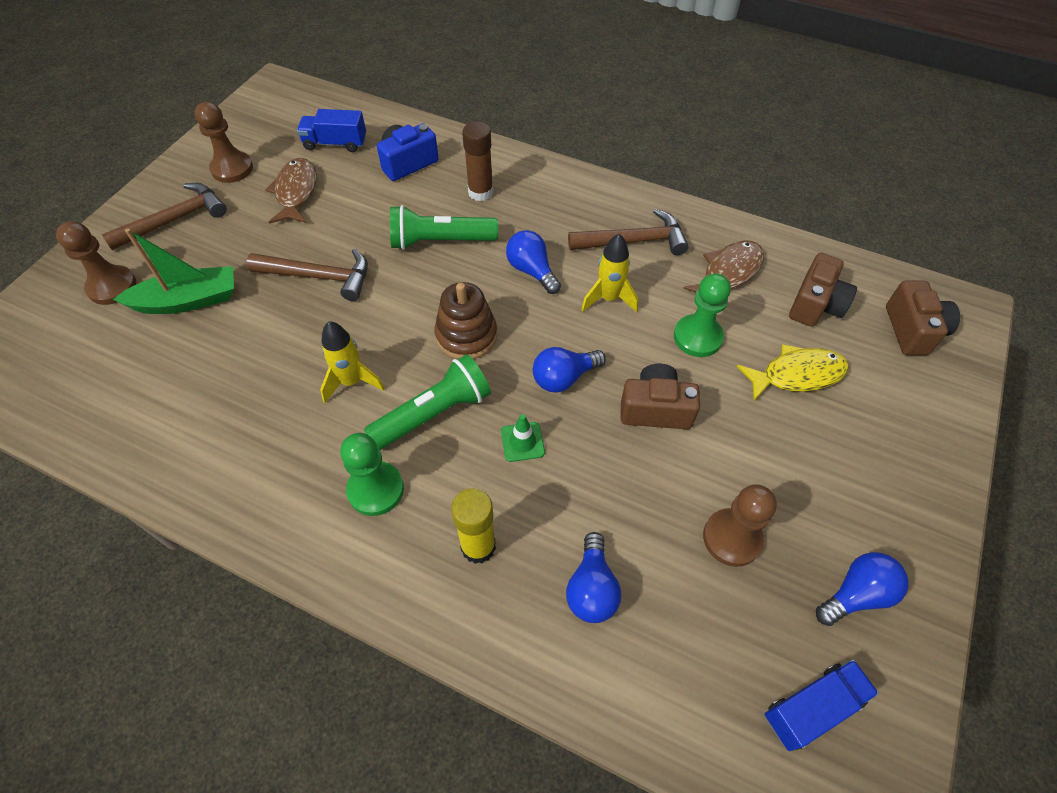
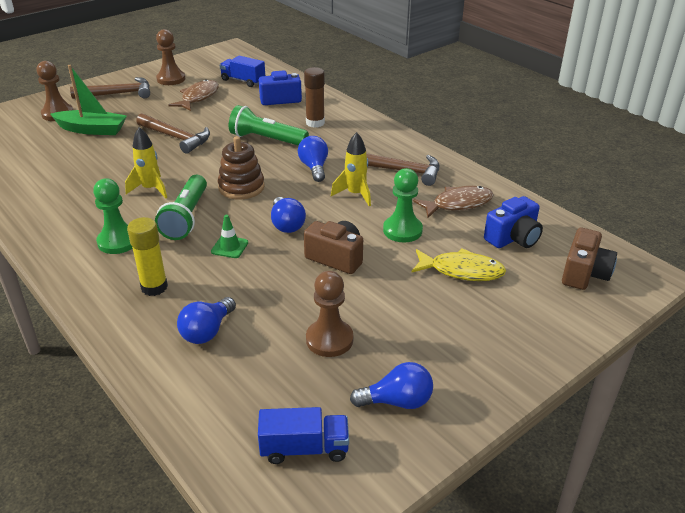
camera: 25 degrees right, 20 degrees down
(434, 413) = (186, 217): green flashlight -> green flashlight turned 105 degrees clockwise
(564, 378) = (287, 224): blue light bulb -> blue light bulb turned 105 degrees counterclockwise
(815, 305) = (513, 238): brown camera -> blue camera

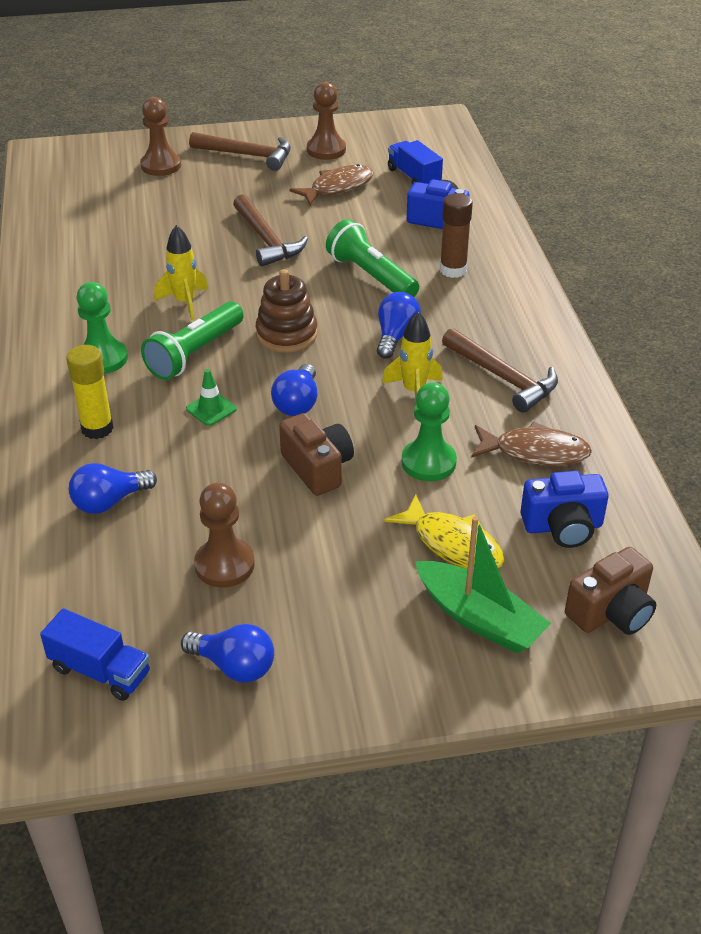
camera: 30 degrees right, 5 degrees up
(92, 130) = (182, 199): green boat -> green boat (479, 619)

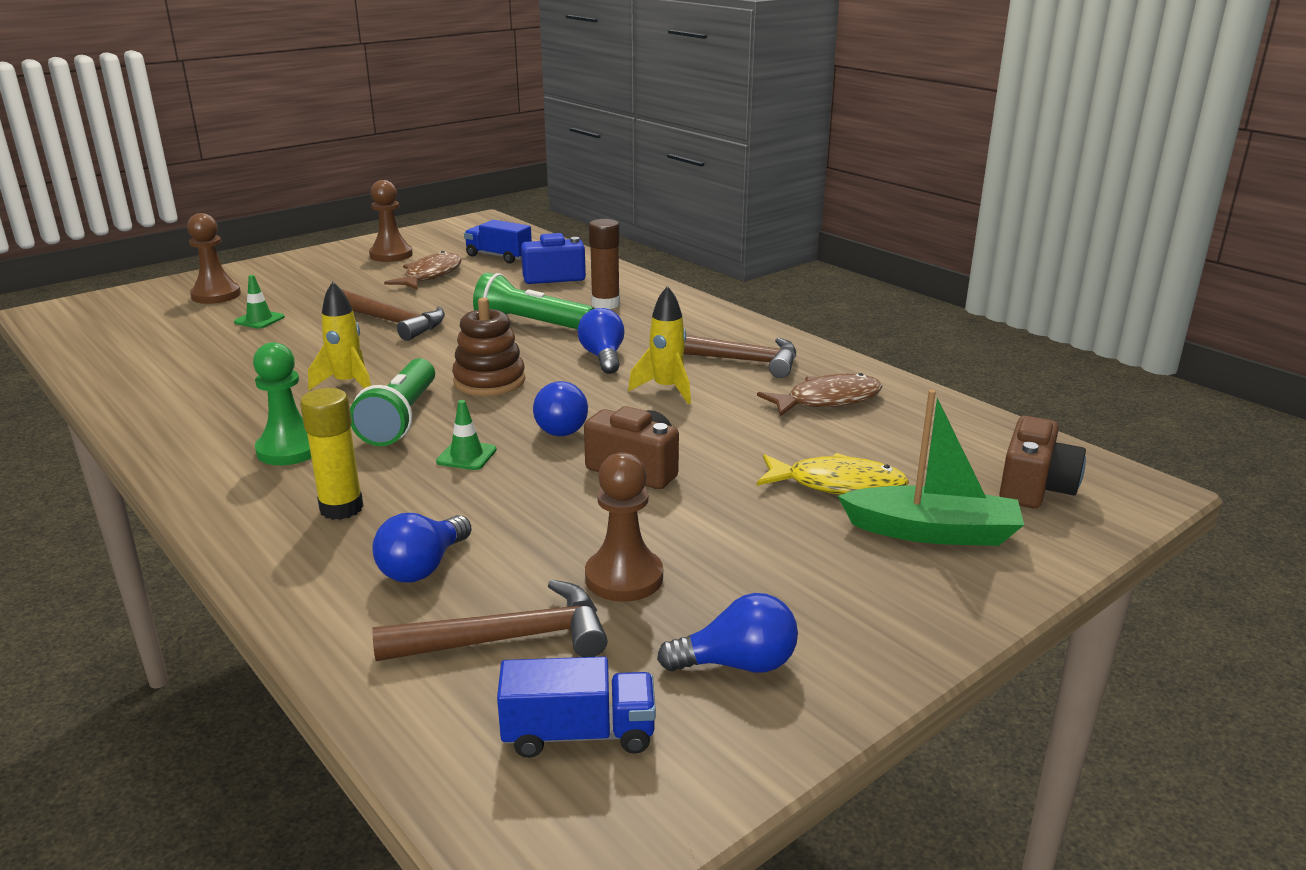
camera: 30 degrees left, 15 degrees down
(172, 206) = (259, 320): none -> green traffic cone
(248, 155) = (310, 272): brown hammer -> brown hammer (508, 639)
(428, 462) = (741, 434): green pawn -> none
(563, 527) = (917, 442): blue camera -> none

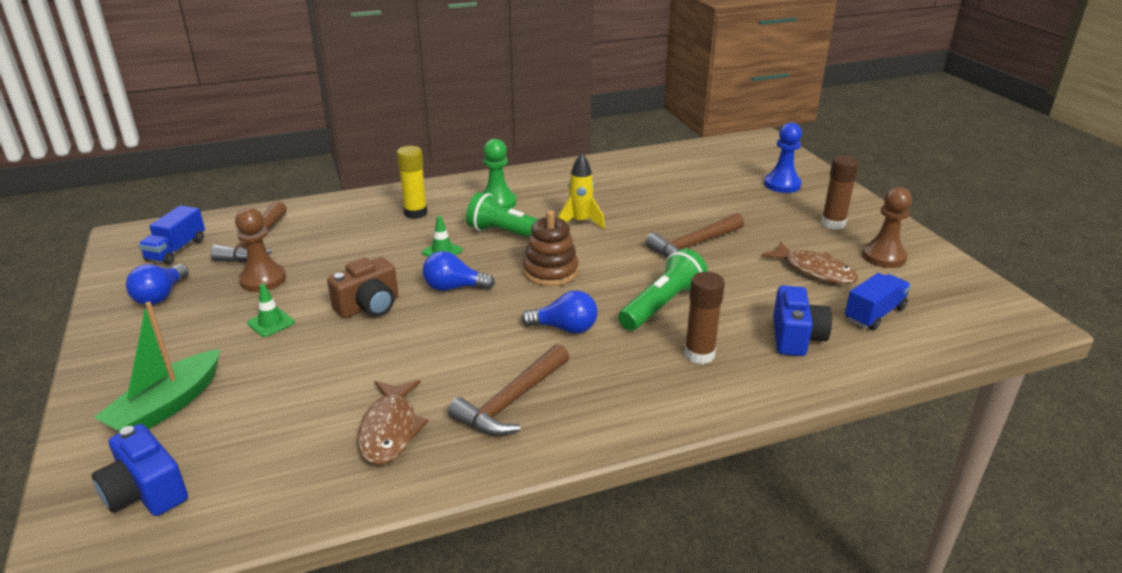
camera: 110 degrees right, 5 degrees up
(216, 295) = (782, 184): brown pawn -> blue pawn
(259, 320) = (721, 198): green traffic cone -> green traffic cone (271, 323)
(322, 272) = (833, 223): none -> brown glue stick
(423, 567) = (336, 229): blue light bulb -> none
(666, 389) = (479, 346): yellow rocket -> none
(837, 485) = (263, 385): yellow fish -> none
(1035, 487) = (146, 492): brown camera -> blue camera

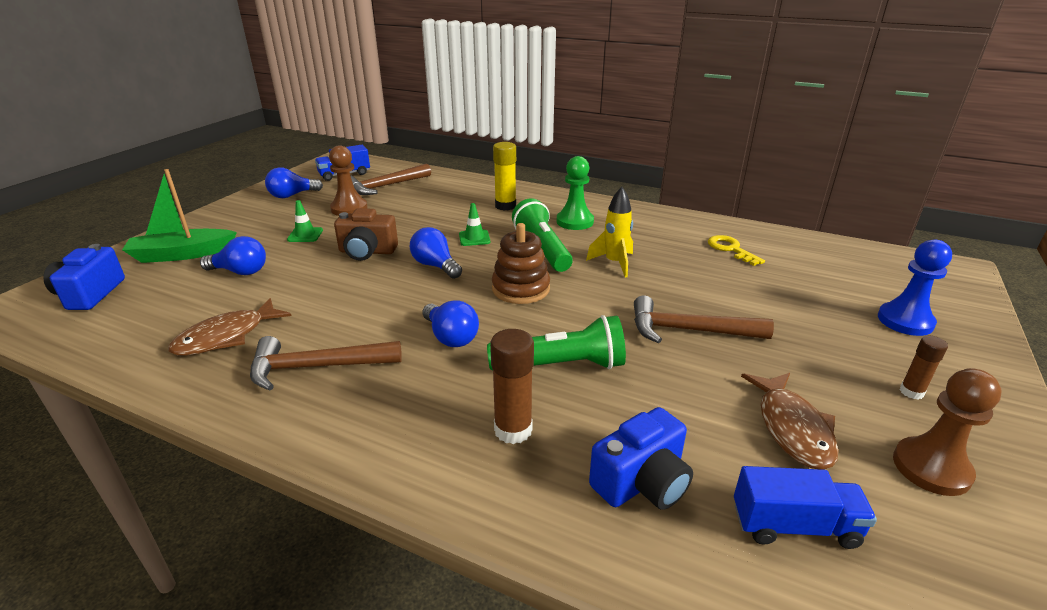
camera: 45 degrees right, 0 degrees up
(277, 384) = (240, 272): none -> blue light bulb
(635, 178) = (731, 249): none -> yellow key
(833, 223) = (911, 392): brown glue stick -> brown glue stick, size x0.61

